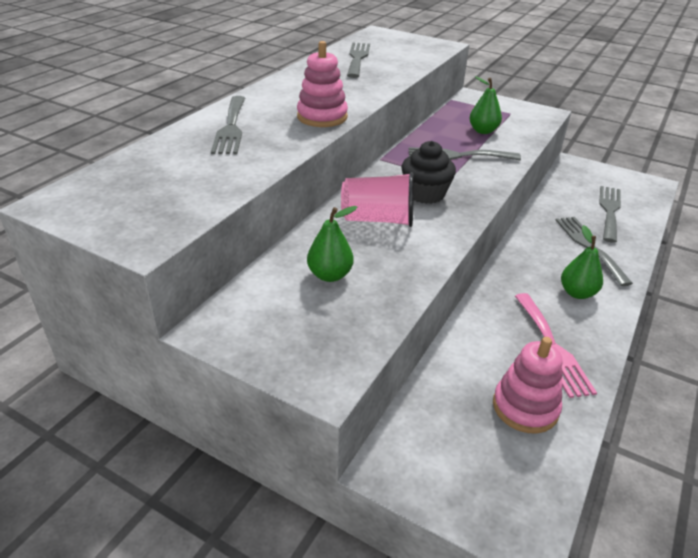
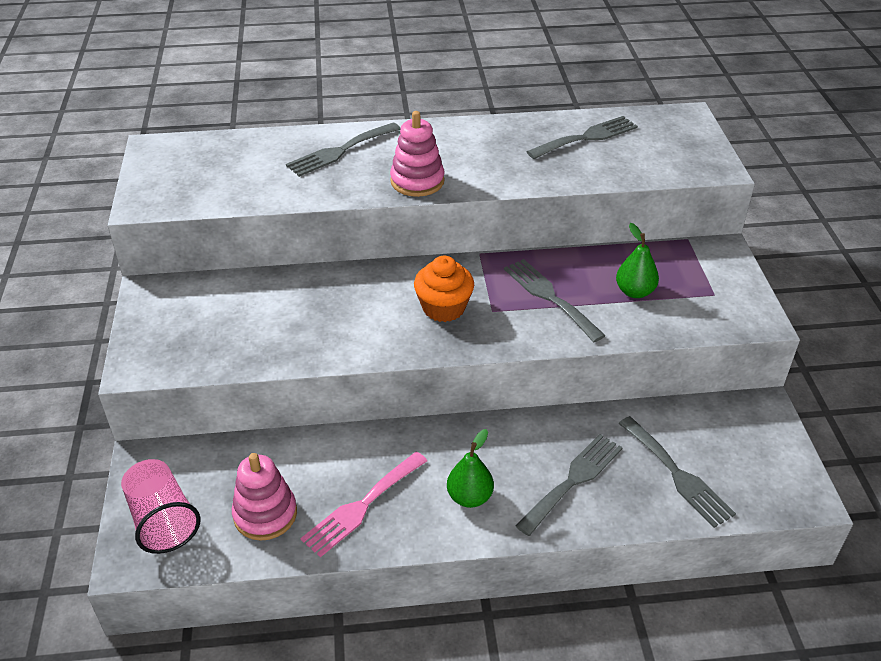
camera: 55 degrees right, 5 degrees up
(330, 275) = (259, 312): green pear -> none
(378, 219) = (367, 300): pink cup -> pink cup (162, 520)
(425, 194) = (444, 308): black cupcake -> orange cupcake
(609, 211) = (677, 475): grey fork -> grey fork turned 75 degrees clockwise

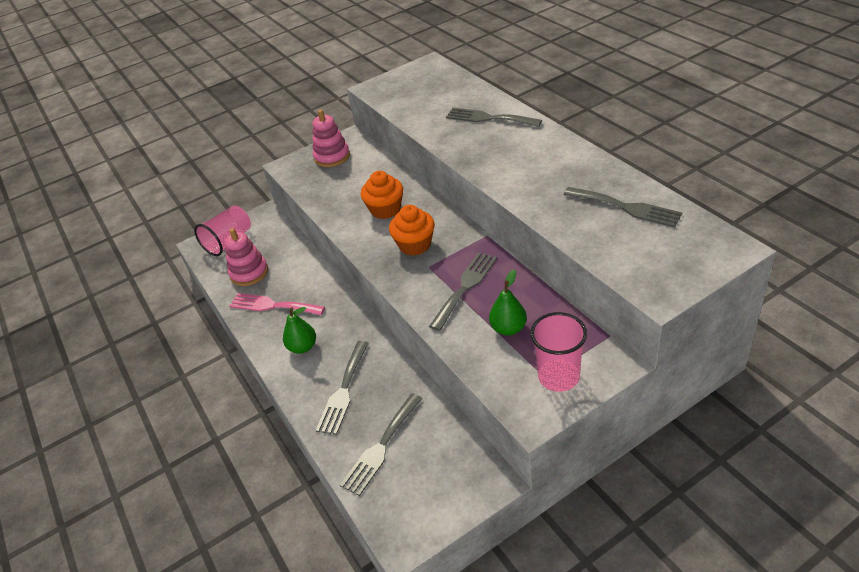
camera: 70 degrees right, 0 degrees up
(351, 308) = (385, 209): none -> orange cupcake
(417, 181) = (483, 160): pink stacking toy -> pink stacking toy (332, 157)
(573, 480) = (343, 391): grey fork -> grey fork turned 90 degrees clockwise
(720, 286) = (558, 377): none -> pink cup

